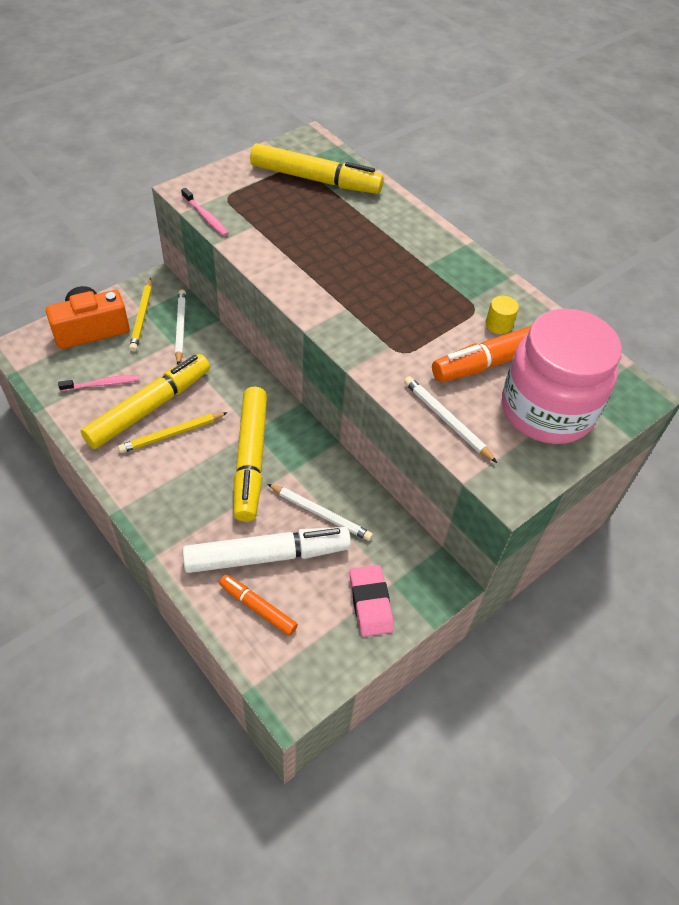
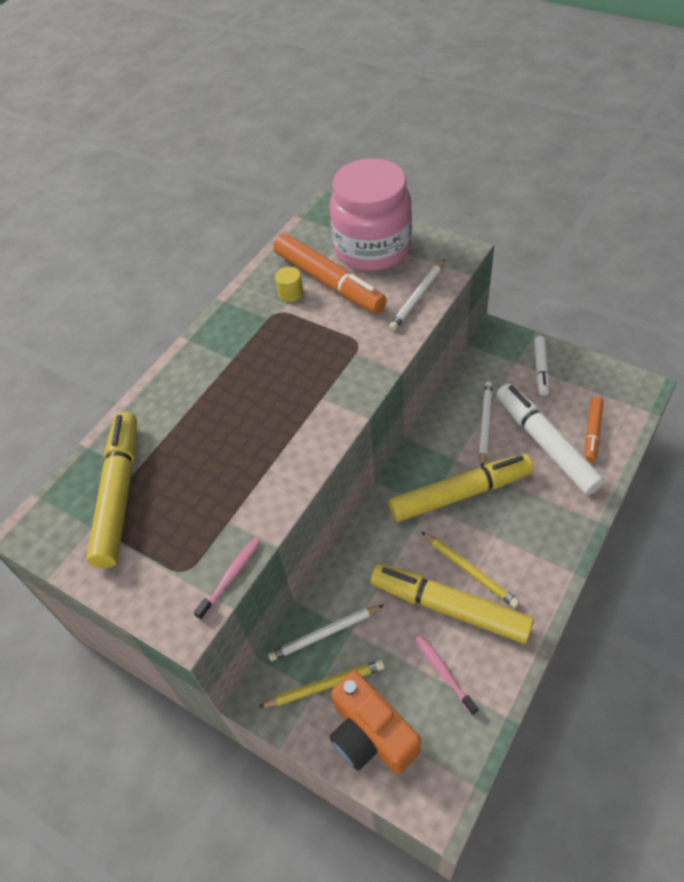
camera: 100 degrees left, 0 degrees up
(370, 603) = (540, 369): pink eraser -> white marker

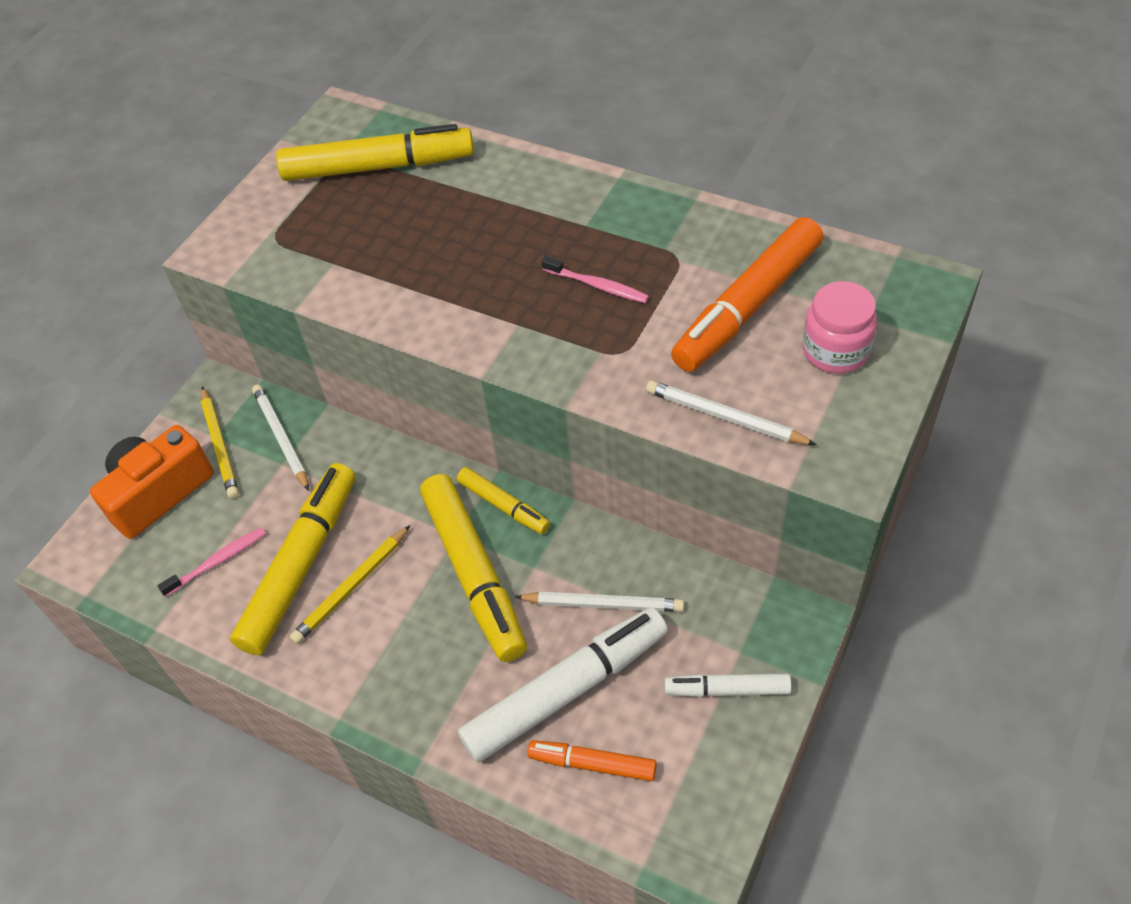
camera: 85 degrees right, 0 degrees up
(231, 576) = (261, 276): pink toothbrush -> pink toothbrush (597, 286)
(290, 293) = (718, 266): yellow cylinder -> none
(372, 248) = (835, 351): pink jar -> pink jar, size x0.52
(406, 477) = (503, 505): none -> yellow marker

